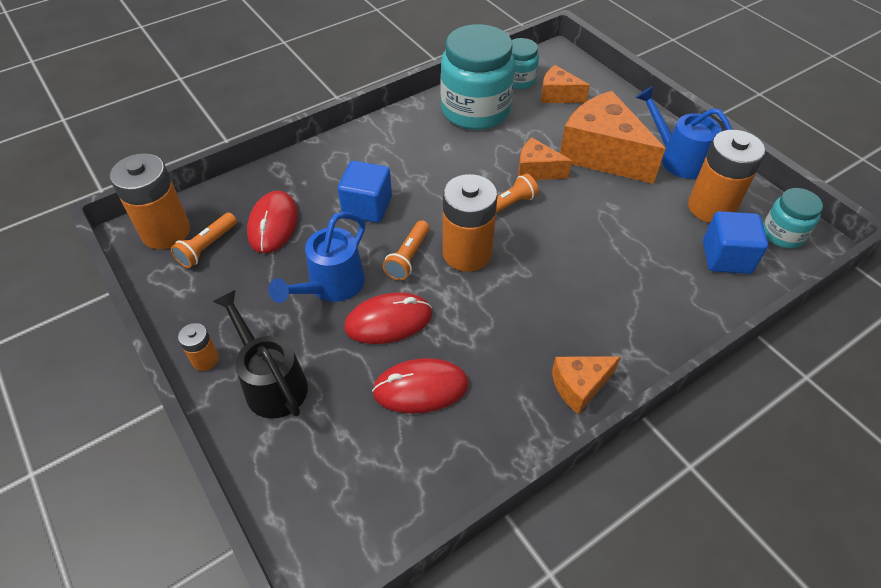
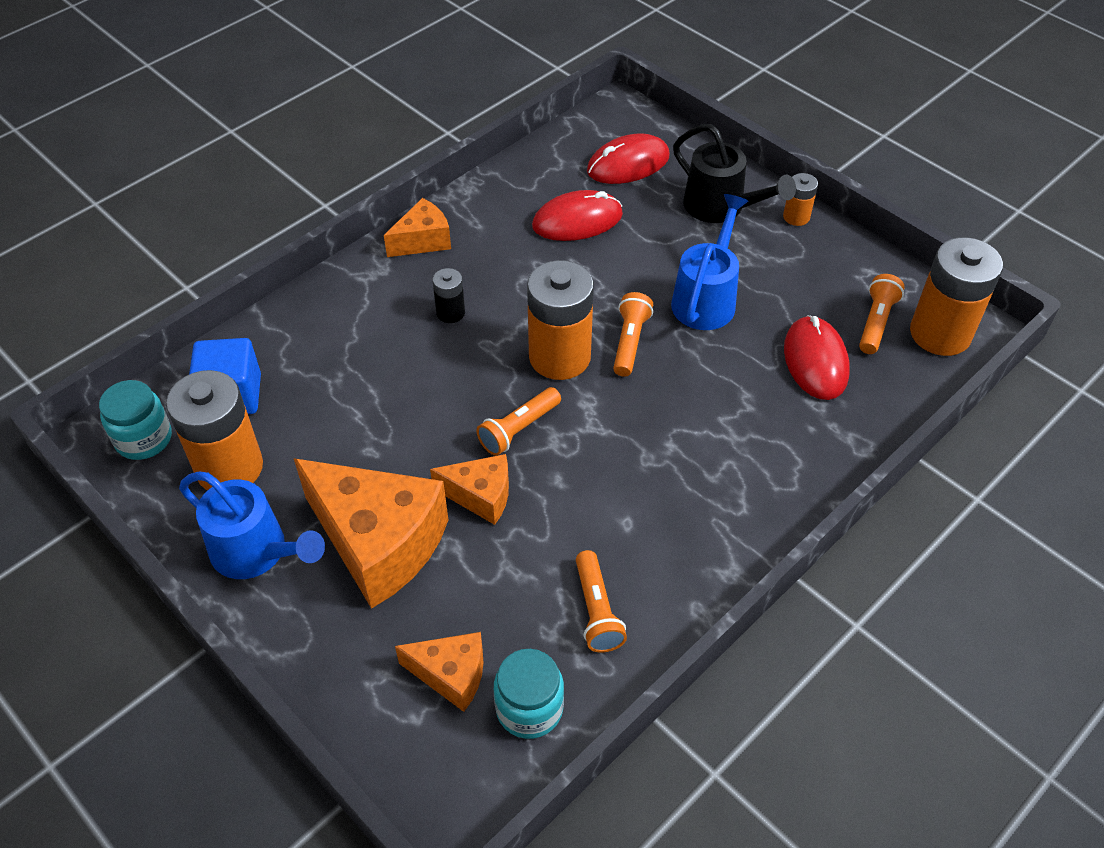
camera: 170 degrees right, 0 degrees up
(367, 206) = (707, 402): blue cube -> none
(388, 321) = (629, 272): red mouse -> red mouse (628, 164)
(475, 110) = (596, 611): turquoise jar -> orange flashlight
(553, 303) = (450, 313): none -> black battery

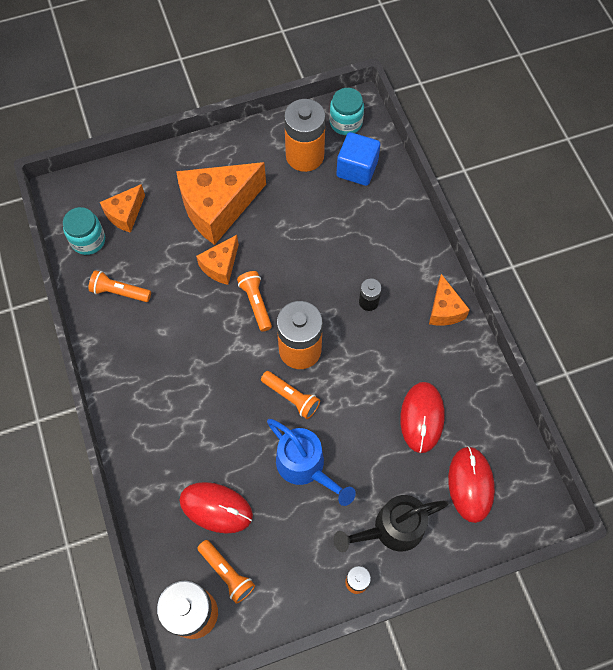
camera: 115 degrees right, 15 degrees up
(257, 553) = (242, 154): blue watering can -> none

